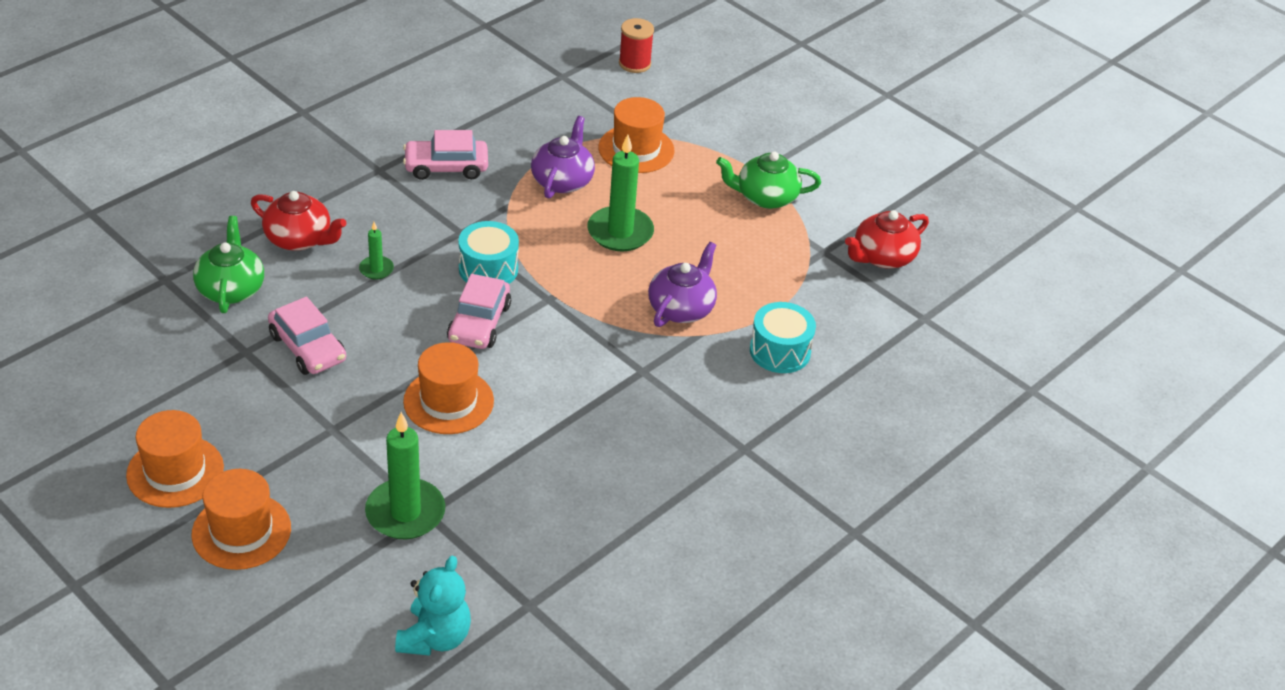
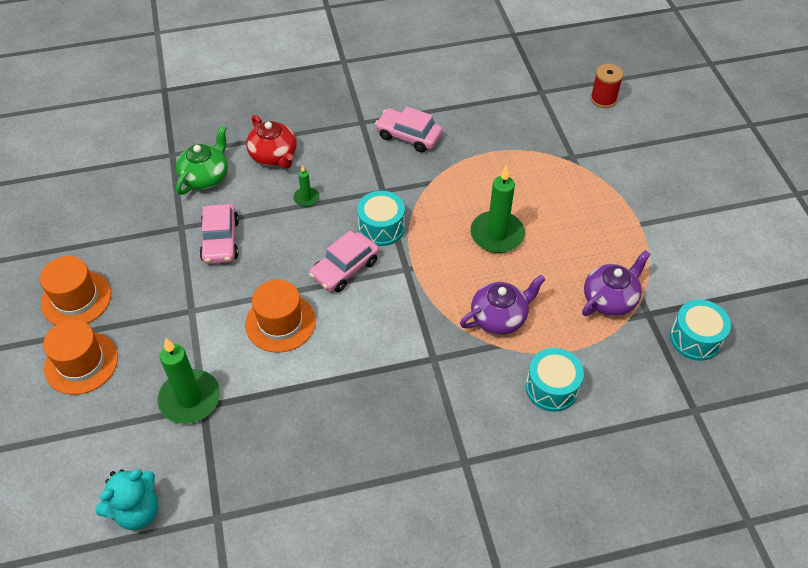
camera: 35 degrees right, 10 degrees up
(562, 181) = (483, 176): purple teapot -> purple teapot (610, 299)
(636, 149) = (556, 170): orange hat -> none
(765, 197) = (631, 247): green teapot -> none
(882, 257) = (695, 338): red teapot -> turquoise drum

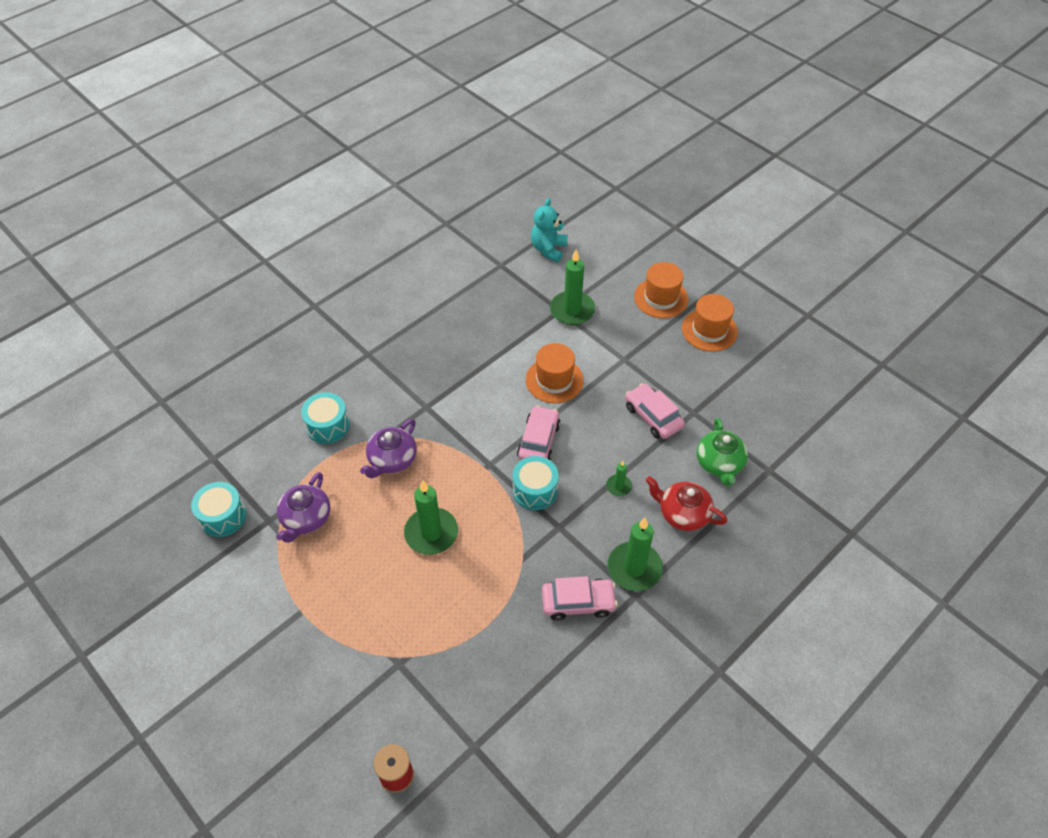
camera: 150 degrees right, 0 degrees up
(347, 138) = (634, 568): none -> green candle

